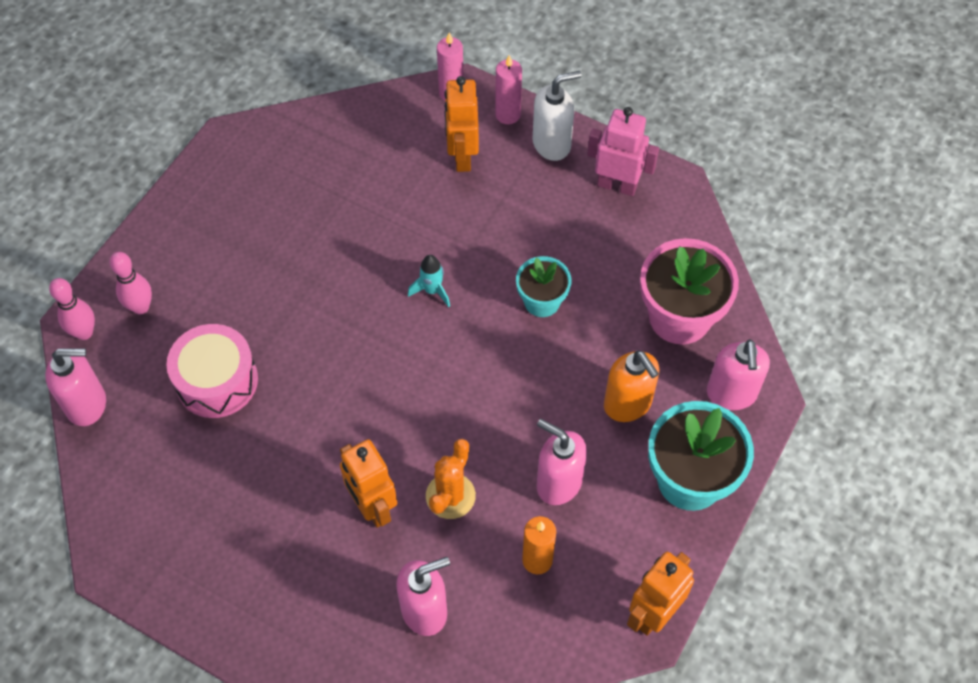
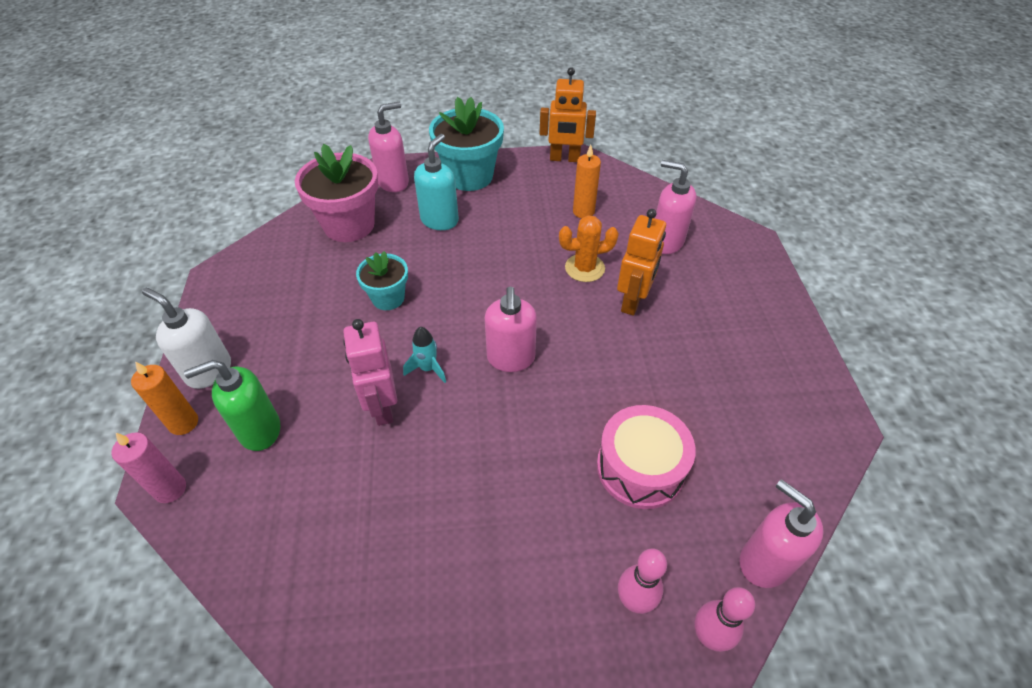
camera: 125 degrees left, 10 degrees down
(462, 156) = (259, 430): orange robot -> green soap dispenser
(508, 115) = (183, 423): pink candle -> orange candle
(558, 483) = (525, 225): pink soap dispenser -> pink soap dispenser (511, 358)
(617, 185) = (238, 307): pink robot -> pink robot (382, 407)
(628, 404) = (440, 220): orange soap dispenser -> turquoise soap dispenser

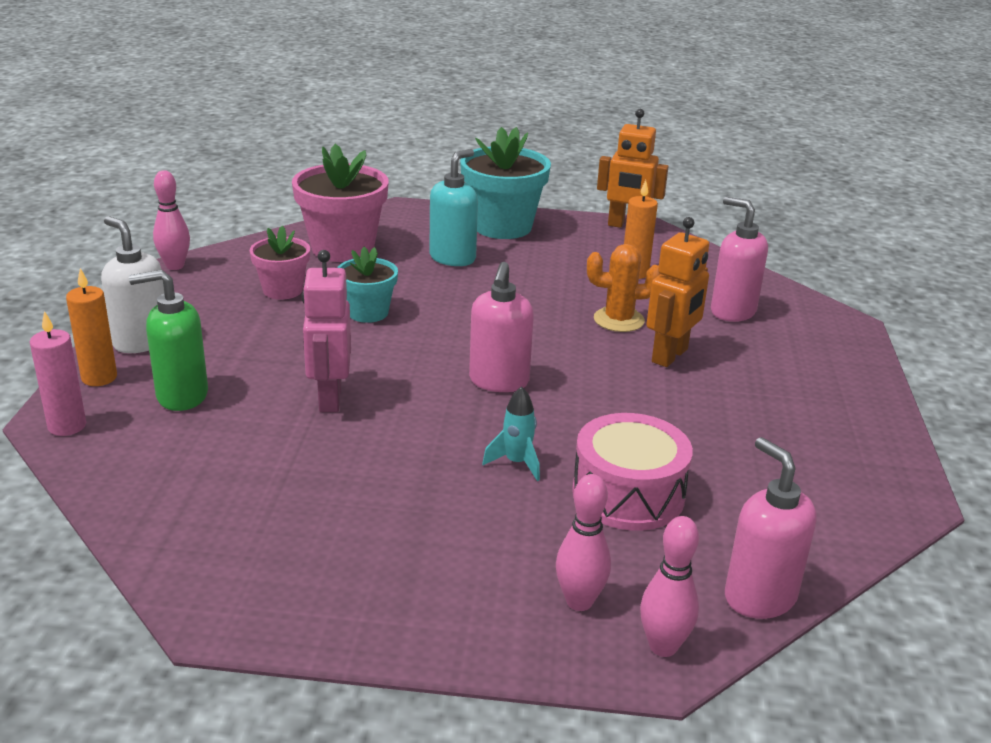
camera: 10 degrees right, 20 degrees down
(215, 272) = (175, 266): none -> pink bowling pin
(312, 284) = (282, 290): none -> pink flower pot
(393, 182) = (408, 220): pink soap dispenser -> none
(428, 368) = (395, 375): turquoise rocket -> turquoise rocket (516, 463)

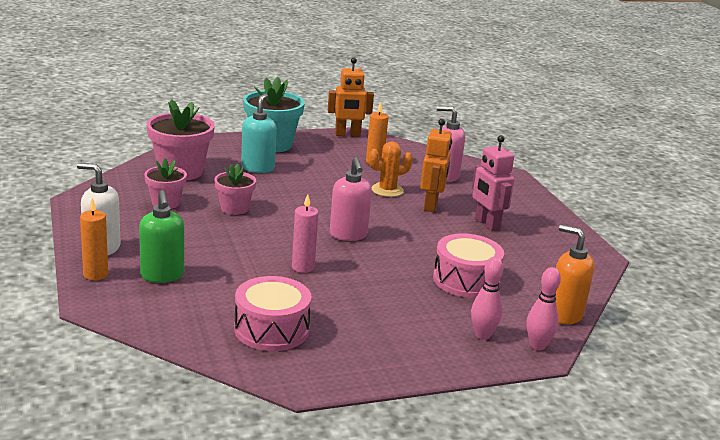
camera: 25 degrees left, 5 degrees down
(67, 426) = (104, 306): pink candle -> pink candle (303, 267)
(175, 266) = (75, 198): pink bowling pin -> none
(181, 396) = (162, 275): green soap dispenser -> green soap dispenser turned 75 degrees counterclockwise
(254, 513) = (271, 329): none -> pink drum
(329, 398) = (257, 261): pink robot -> pink robot (486, 224)
(368, 312) = (234, 208): turquoise flower pot -> pink flower pot
(516, 463) = (395, 276): turquoise rocket -> none
(759, 597) = (564, 315): pink soap dispenser -> orange soap dispenser

